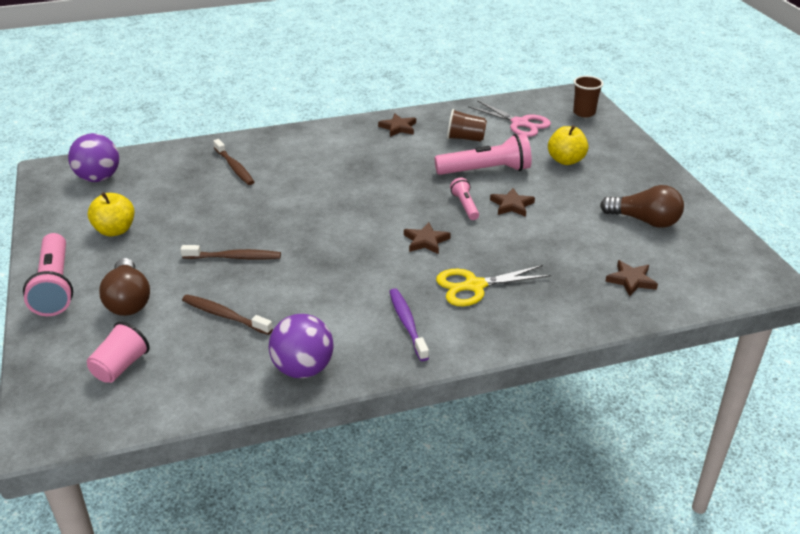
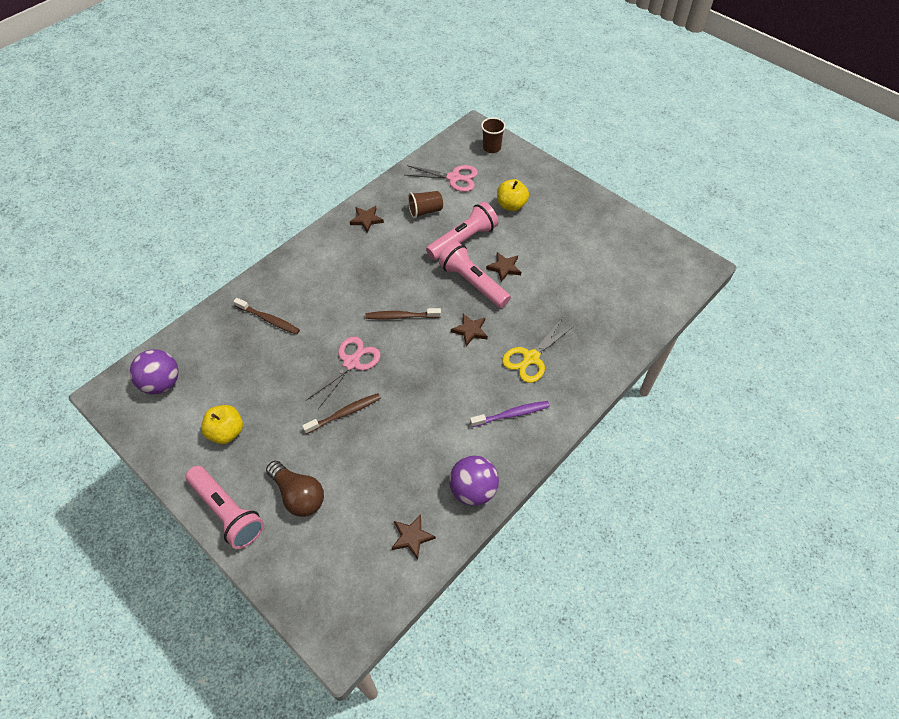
camera: 30 degrees left, 20 degrees up
(120, 367) = (345, 557): pink cup -> none
(224, 315) = (382, 472): brown toothbrush -> brown toothbrush (401, 316)
(279, 223) = (351, 363): none -> pink scissors
(407, 324) = (511, 414): purple toothbrush -> purple toothbrush turned 120 degrees clockwise
(465, 206) = (473, 283): pink flashlight -> pink flashlight, size x1.90
(631, 280) = (623, 305): brown star -> brown star (412, 537)
(644, 221) = (598, 244): brown light bulb -> none

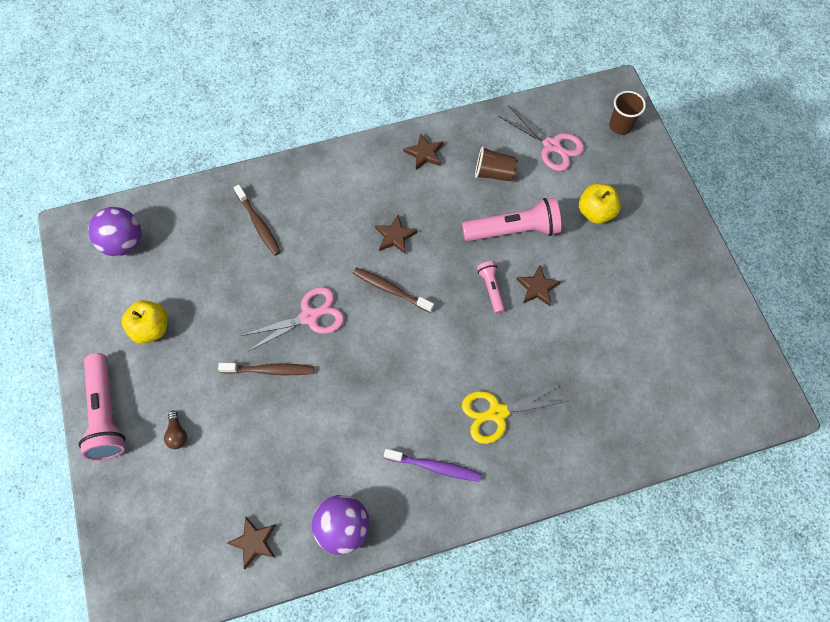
camera: 30 degrees right, 10 degrees up
(298, 495) = (177, 434): brown light bulb -> brown light bulb, size x0.50
(470, 330) = (452, 345): brown star -> brown star (395, 236)
(473, 283) = (491, 289): pink flashlight -> pink flashlight, size x0.53

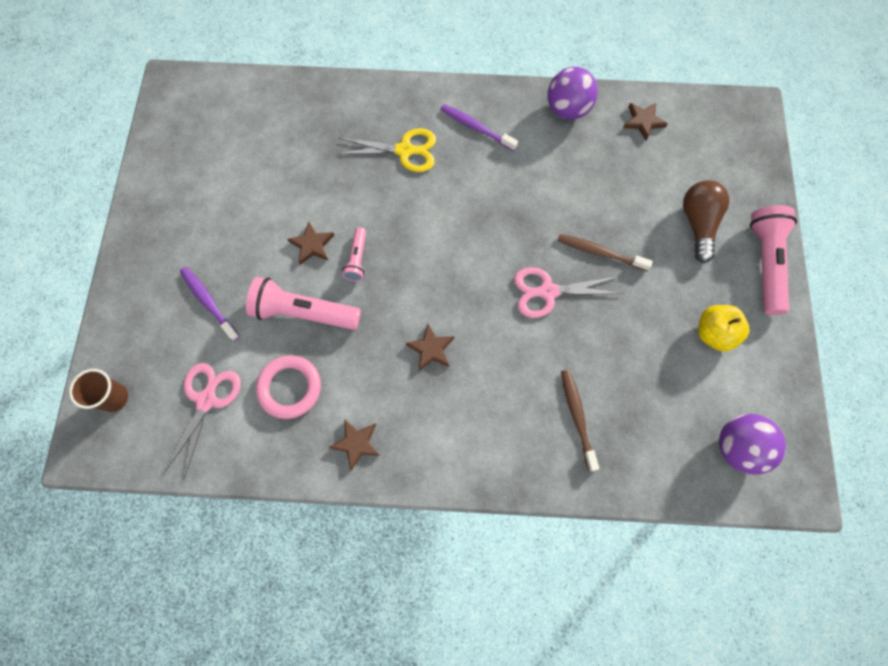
camera: 160 degrees left, 5 degrees up
(177, 434) = (698, 224): brown light bulb -> brown light bulb, size x2.01
(391, 290) = (457, 292): brown toothbrush -> none
(494, 173) = (290, 388): brown cup -> pink ring
(551, 146) = (206, 400): pink scissors -> pink scissors turned 45 degrees clockwise
(595, 212) = (209, 302): yellow apple -> purple toothbrush

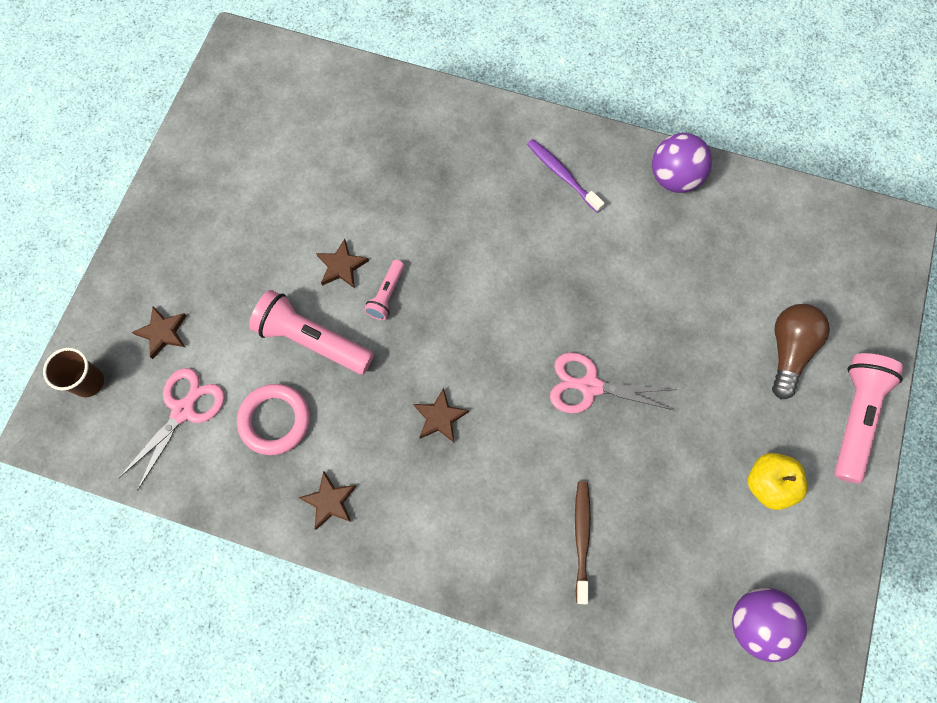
camera: 15 degrees right, 0 degrees up
(209, 302) = (214, 303): purple toothbrush -> none
(405, 150) = (474, 182): yellow scissors -> none
(600, 252) = (663, 356): brown toothbrush -> none
(643, 121) = (759, 213): brown star -> brown star (163, 332)

